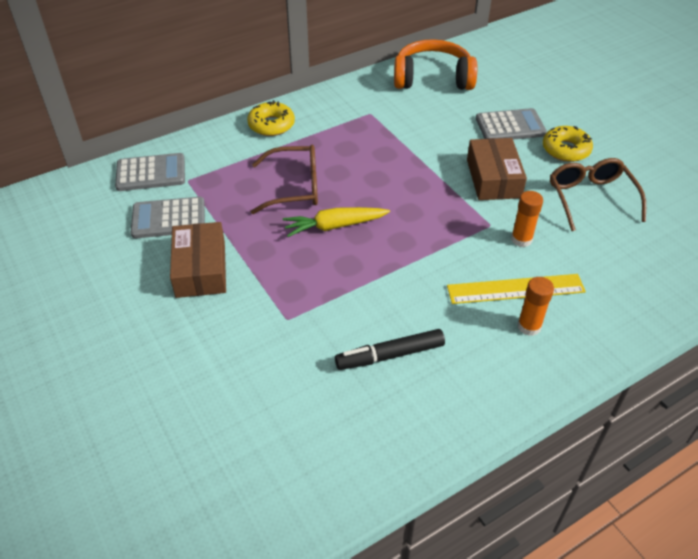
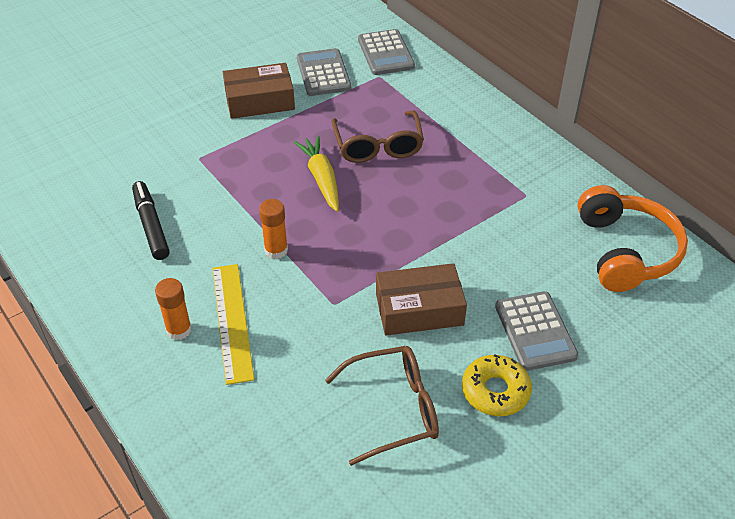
camera: 85 degrees right, 0 degrees up
(271, 125) = (481, 119): yellow donut -> none
(521, 239) = (311, 331): orange glue stick -> orange glue stick (276, 250)

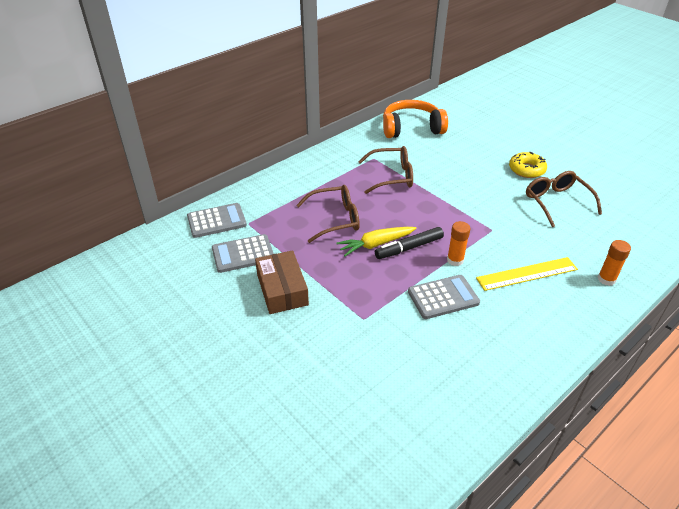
camera: 95 degrees left, 5 degrees down
(151, 225) = (452, 335): black marker -> black marker (409, 248)
(179, 330) = (546, 299): orange glue stick -> orange glue stick (606, 279)
(419, 309) = (482, 196): brown box -> none
(475, 210) = (392, 176): none -> brown glasses
(535, 331) = (480, 157): grey calculator -> grey calculator (443, 297)

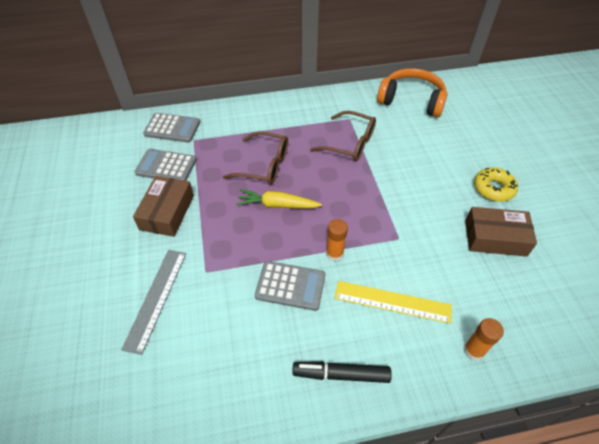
camera: 30 degrees right, 10 degrees up
(340, 358) = (156, 298): none -> grey ruler
(409, 248) = (303, 221): black marker -> black marker (341, 374)
(556, 202) = (495, 238): brown glasses -> brown box

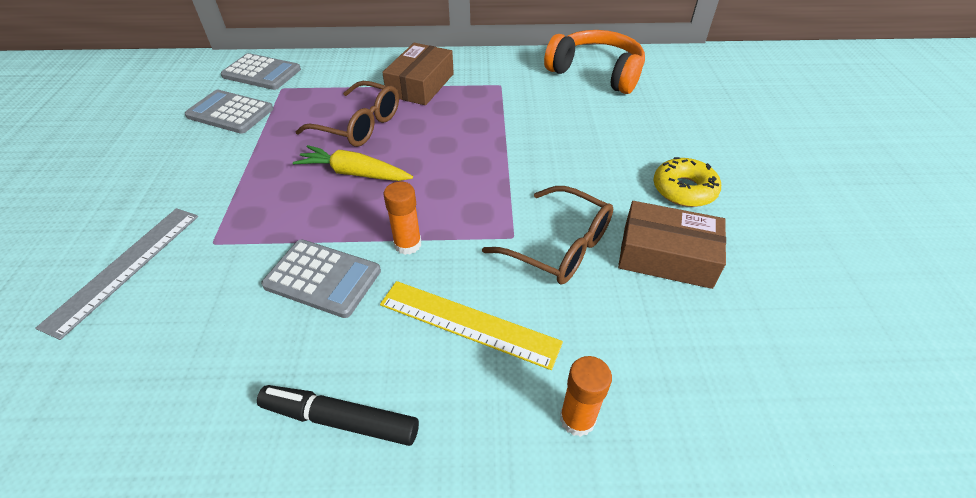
camera: 10 degrees right, 5 degrees down
(167, 212) = (201, 164): brown box -> brown box (420, 85)
(350, 143) = (490, 112): brown glasses -> brown glasses (560, 247)

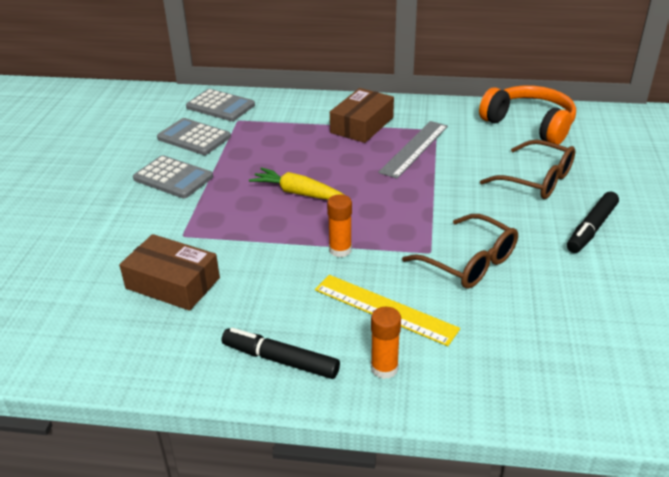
camera: 10 degrees right, 10 degrees down
(125, 267) = (116, 246): grey ruler -> grey ruler (414, 148)
(322, 278) = (269, 268): grey calculator -> grey calculator (173, 178)
(360, 125) = (305, 155): brown glasses -> brown glasses (537, 180)
(577, 419) = (463, 379): orange glue stick -> orange glue stick (384, 368)
(666, 255) = (562, 277): brown box -> brown box (173, 283)
(684, 189) = (591, 228): yellow donut -> black marker

